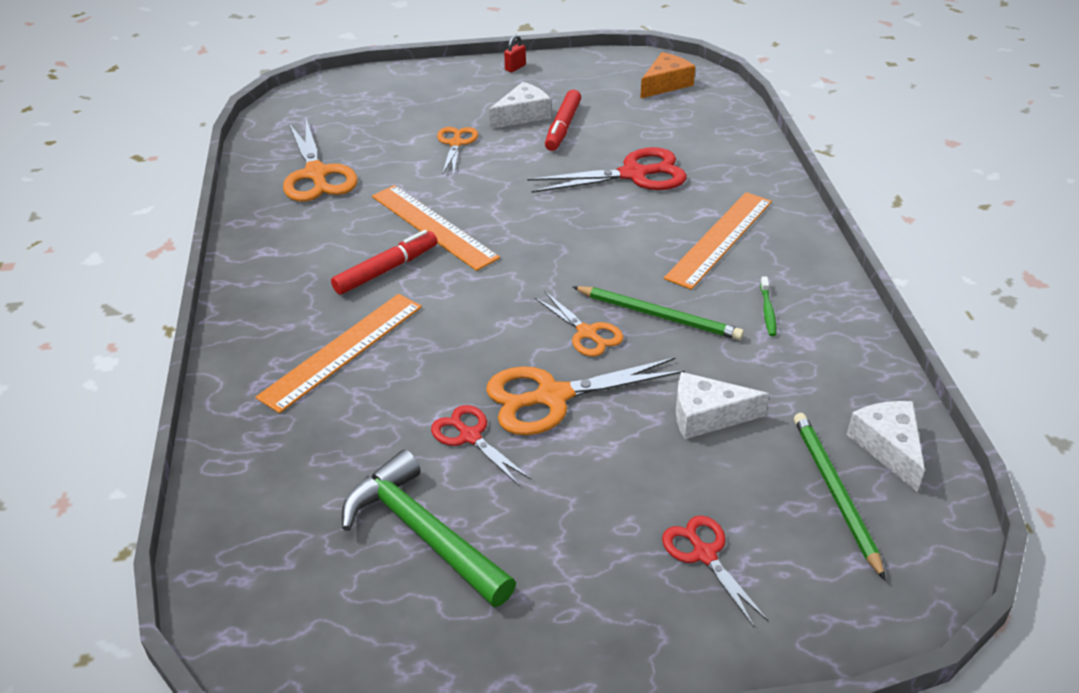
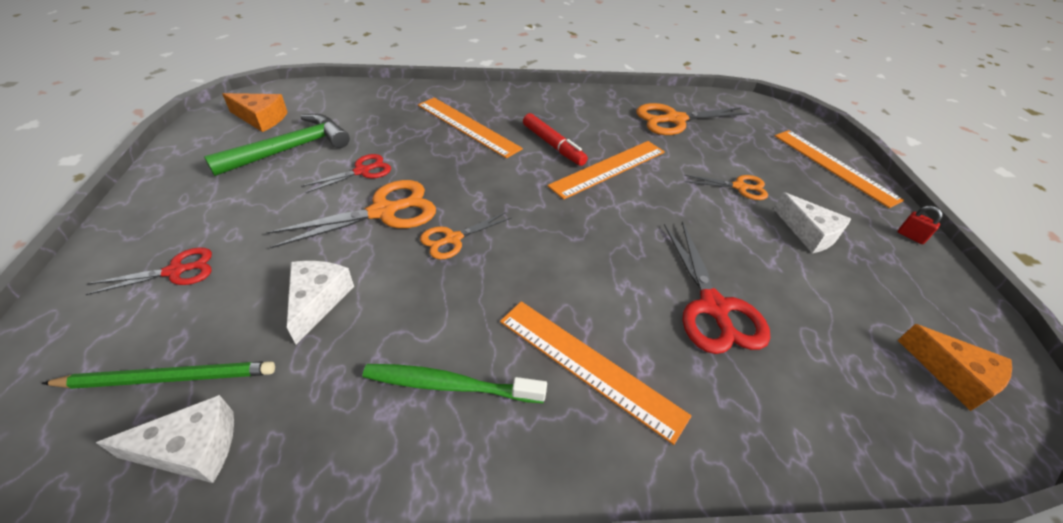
camera: 90 degrees right, 5 degrees up
(328, 606) = (261, 118): none -> orange cheese
(409, 85) = (834, 166): none -> orange ruler
(552, 397) = (383, 212): orange scissors -> orange scissors turned 75 degrees clockwise
(563, 127) = (796, 260): red marker -> none
(659, 316) = (464, 290): green pencil -> none
(767, 311) = (449, 385): green toothbrush -> green toothbrush, size x1.93

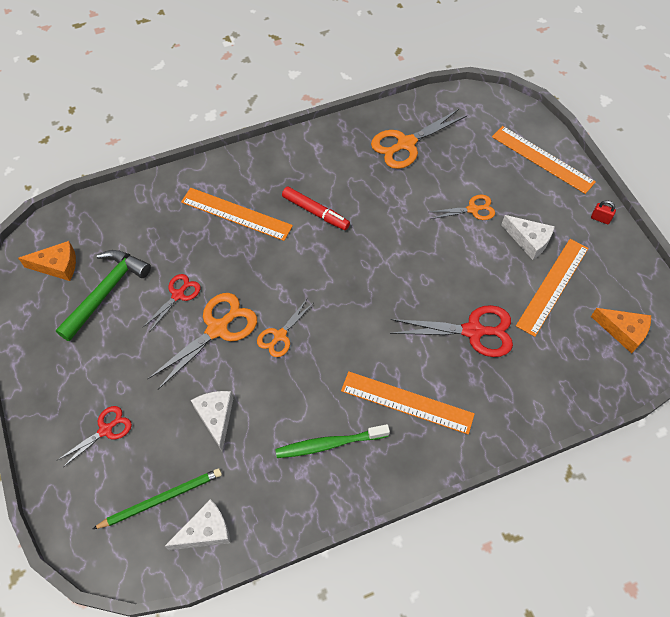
camera: 15 degrees left, 15 degrees up
(608, 168) = (368, 223): orange ruler -> orange ruler (552, 286)
(713, 307) = (473, 331): red scissors -> red scissors turned 60 degrees counterclockwise

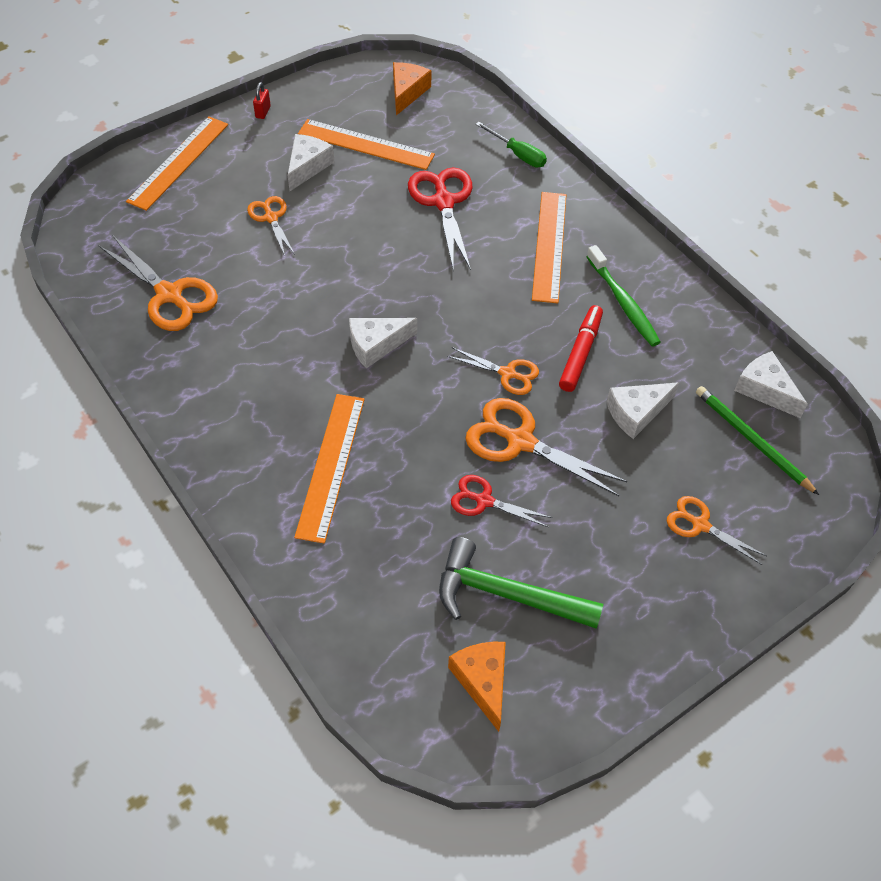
camera: 105 degrees left, 5 degrees down
(105, 430) = (700, 525): red scissors -> orange scissors
(315, 212) = (308, 374): red marker -> red marker (580, 353)
(330, 256) = (376, 345): none -> white cheese
(528, 406) = (518, 154): none -> green screwdriver

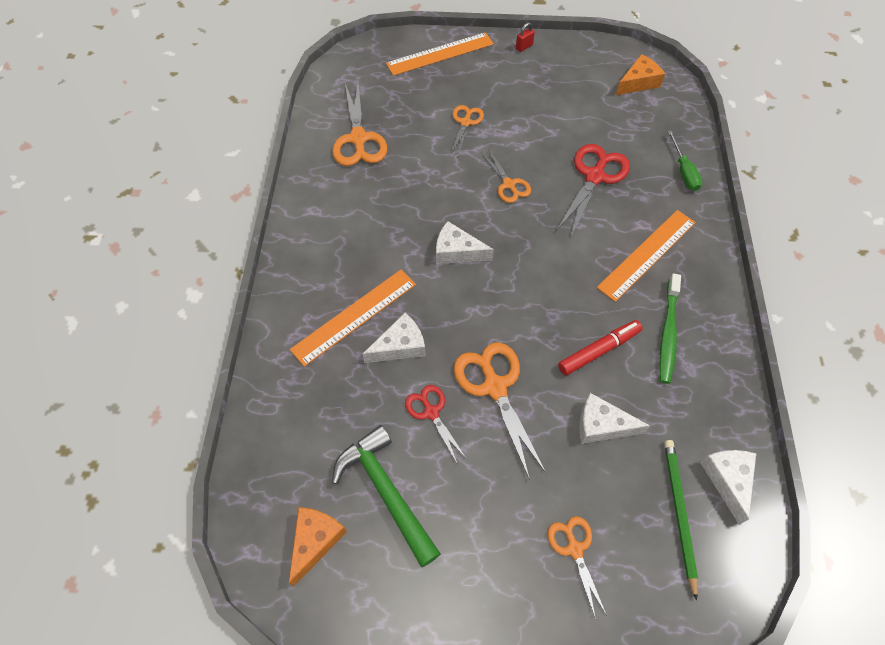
camera: 40 degrees right, 5 degrees up
(307, 166) = (521, 100): white cheese -> white cheese (400, 346)
(365, 145) = (574, 105): orange ruler -> none
(507, 374) = (530, 331): orange scissors -> orange scissors (509, 184)

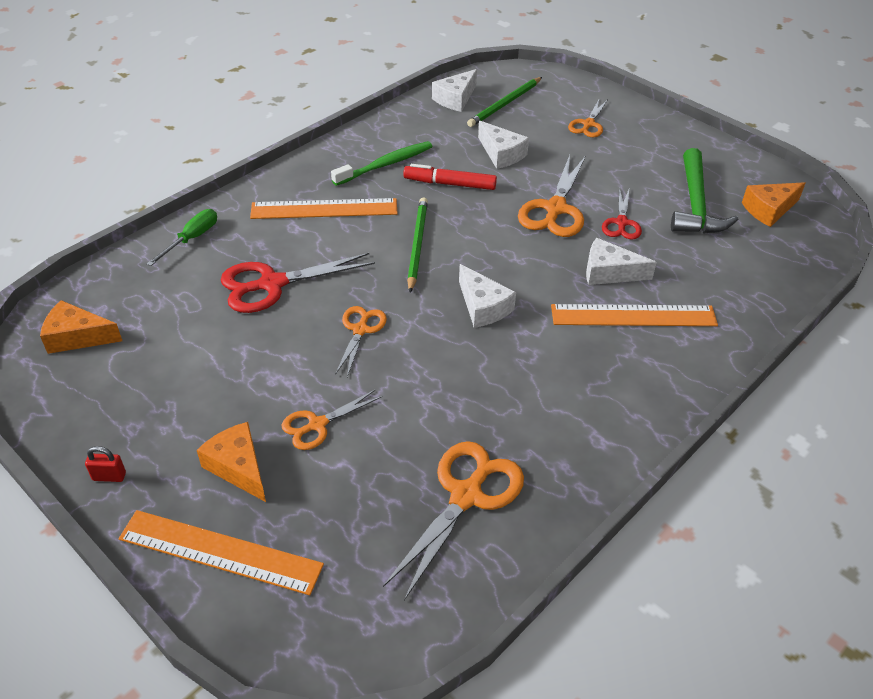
camera: 140 degrees left, 15 degrees down
(476, 83) = (238, 467): none -> orange cheese
(551, 270) = (417, 245): none -> green pencil

